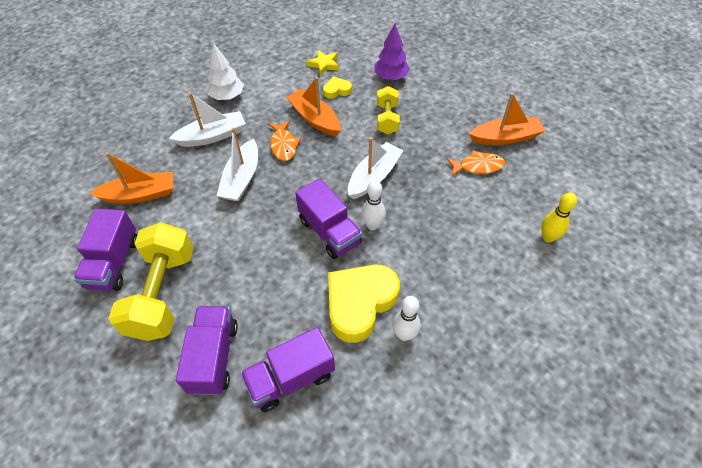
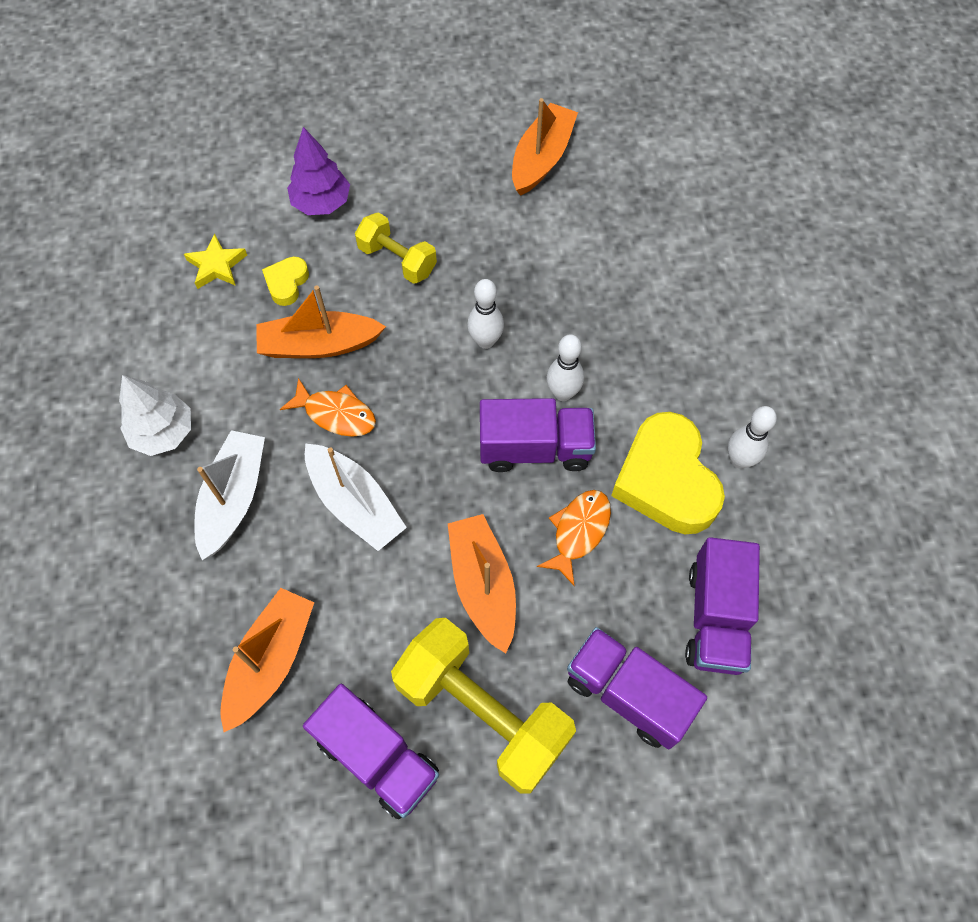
camera: 55 degrees left, 10 degrees up
(234, 254) = (483, 585): none -> orange boat
(374, 177) = (485, 341): white boat -> white bowling pin
(478, 166) = (562, 219): orange fish -> orange fish (578, 531)
(548, 237) = (716, 228): yellow bowling pin -> none

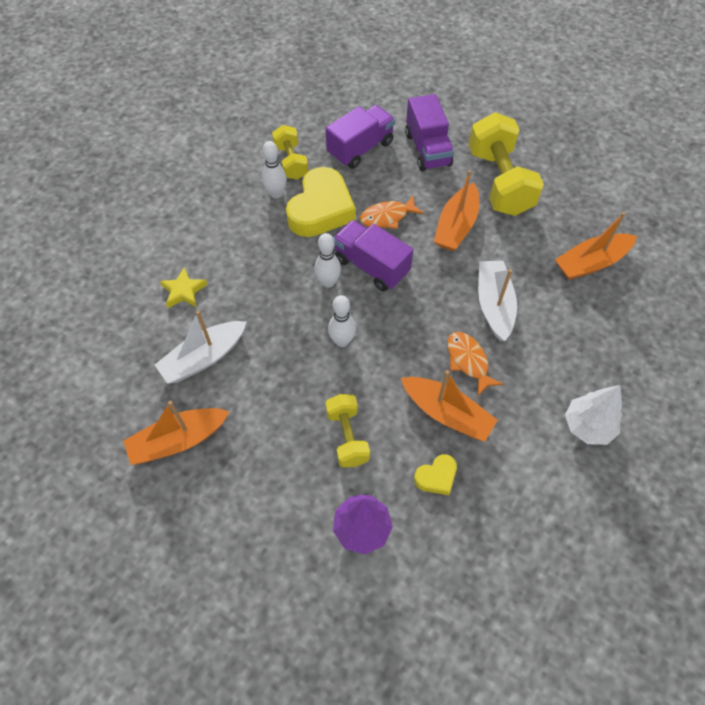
camera: 140 degrees left, 5 degrees down
(217, 265) = (478, 532): yellow star -> yellow star (183, 291)
(233, 498) = (564, 355): white boat -> white boat (204, 358)
(377, 757) = (562, 196): purple truck -> none
(775, 521) = (291, 162): none -> yellow dumbbell

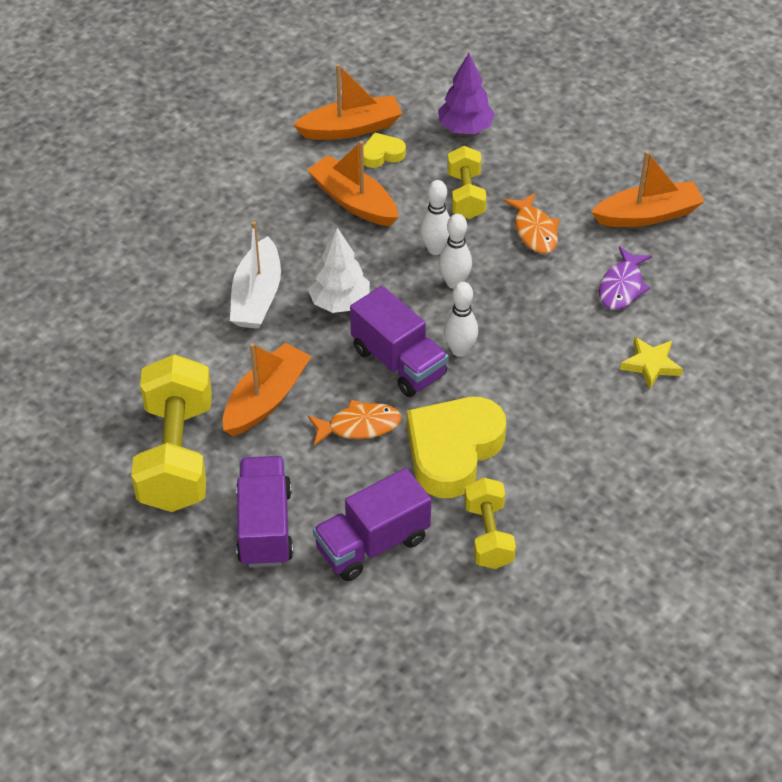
camera: 170 degrees left, 10 degrees down
(204, 358) = (622, 287): white boat -> purple fish
(276, 194) = (517, 484): white bowling pin -> white bowling pin (435, 249)
(468, 361) = (312, 244): orange fish -> orange fish (534, 231)
(587, 426) = (209, 173): white tree -> white tree (340, 302)
(591, 263) = (109, 327): orange boat -> orange boat (351, 128)

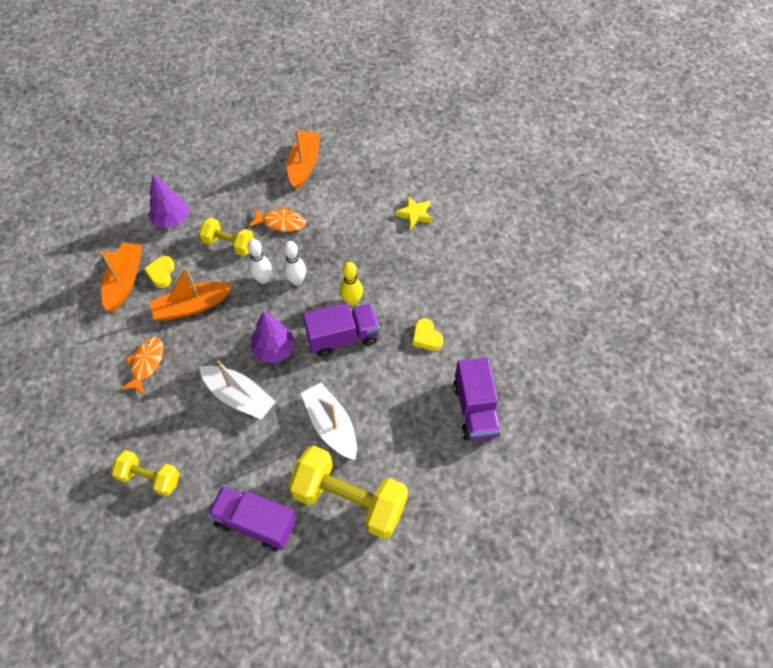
camera: 65 degrees left, 10 degrees up
(265, 526) = (434, 466): purple truck -> purple truck (256, 523)
(266, 399) = (331, 425): orange boat -> white boat
(340, 302) = (274, 350): white tree -> purple tree
(359, 426) = (381, 380): orange fish -> orange fish (146, 364)
(453, 451) = (426, 337): yellow heart -> yellow heart, size x0.47
(460, 350) = (352, 301): white bowling pin -> yellow bowling pin
(488, 535) = (496, 345): yellow dumbbell -> yellow dumbbell (150, 478)
(622, 287) = (350, 201): purple fish -> none

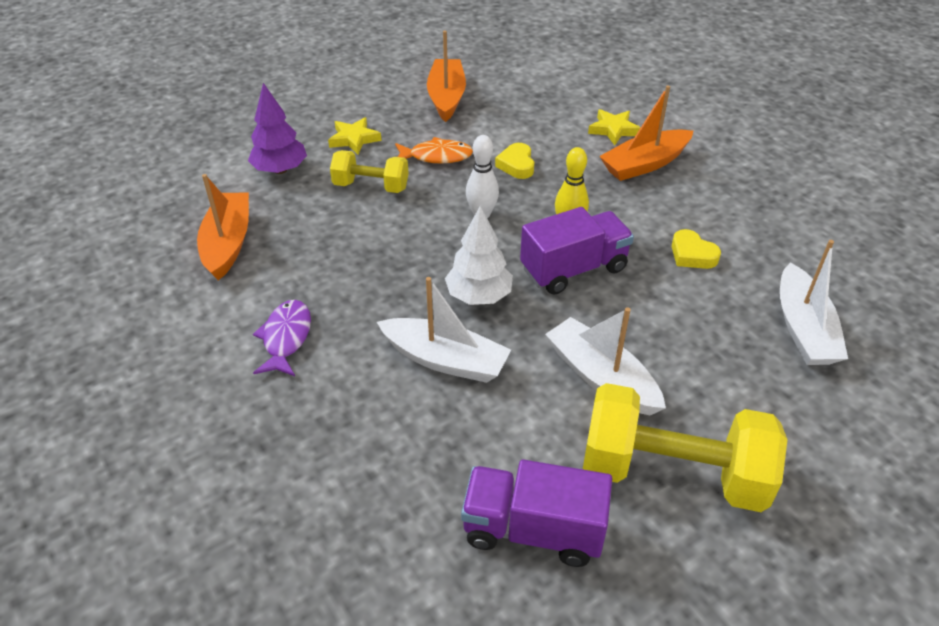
camera: 10 degrees left, 15 degrees down
(146, 364) = (286, 338): orange fish -> purple fish
(150, 478) = (332, 491): yellow dumbbell -> none
(161, 273) = (281, 229): yellow heart -> yellow heart (516, 165)
(192, 306) = (338, 260): orange boat -> orange boat (645, 164)
(228, 198) = (354, 139): none -> yellow star
(263, 279) = (432, 218): white bowling pin -> none
(274, 350) = (479, 296): purple tree -> white tree
(475, 409) = (803, 329): purple truck -> white boat

